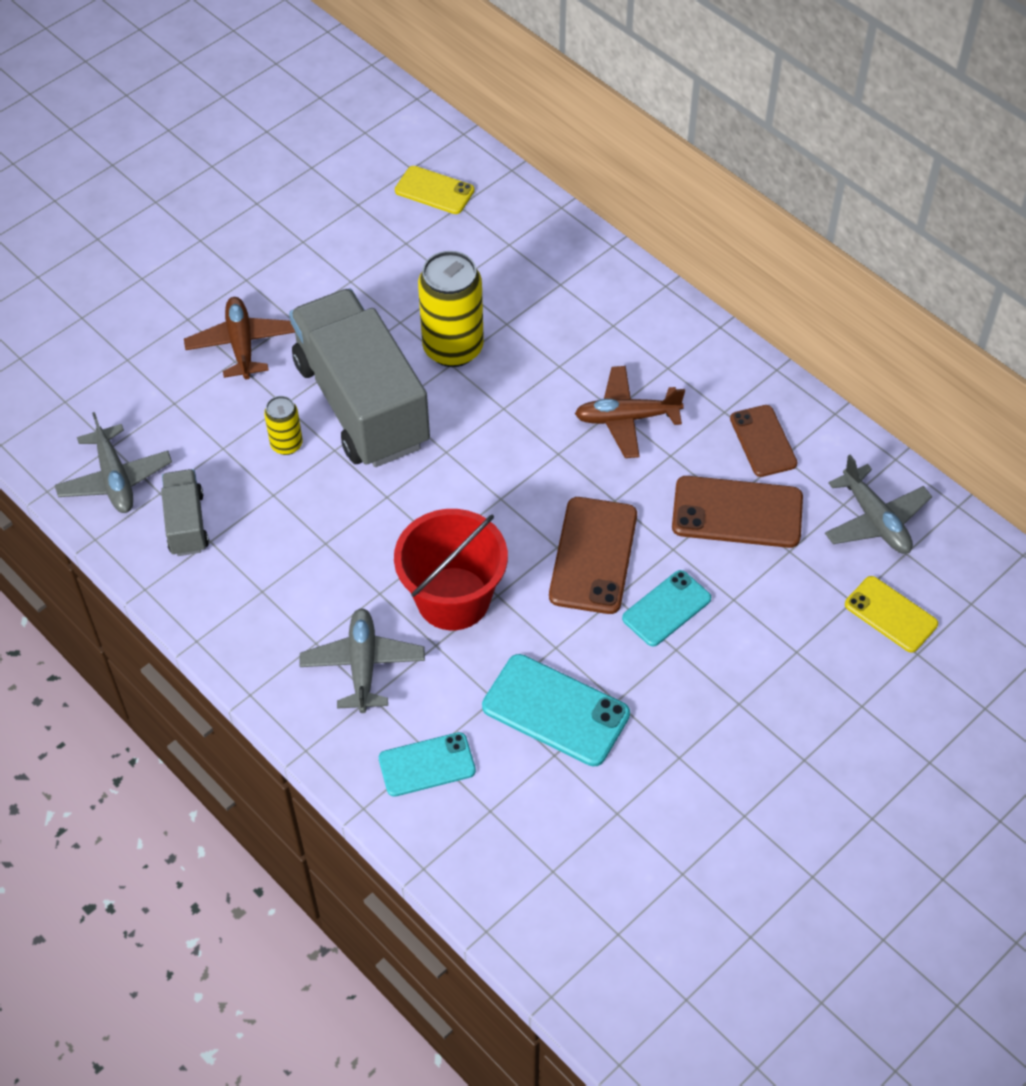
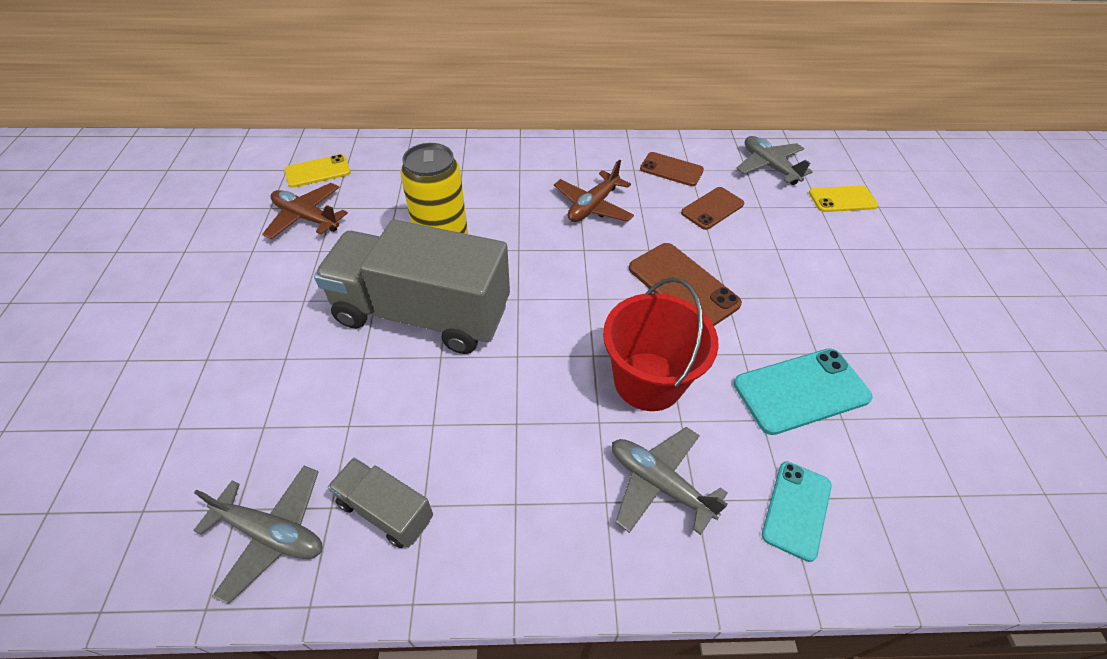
camera: 50 degrees left, 5 degrees down
(241, 345) = (278, 344): brown plane -> brown plane (307, 218)
(286, 444) = (399, 382): yellow can -> none
(666, 608) = (758, 280): turquoise phone -> none
(737, 512) = (712, 208): brown phone -> brown phone, size x0.65
(875, 520) = (769, 166): grey plane -> grey plane turned 135 degrees counterclockwise

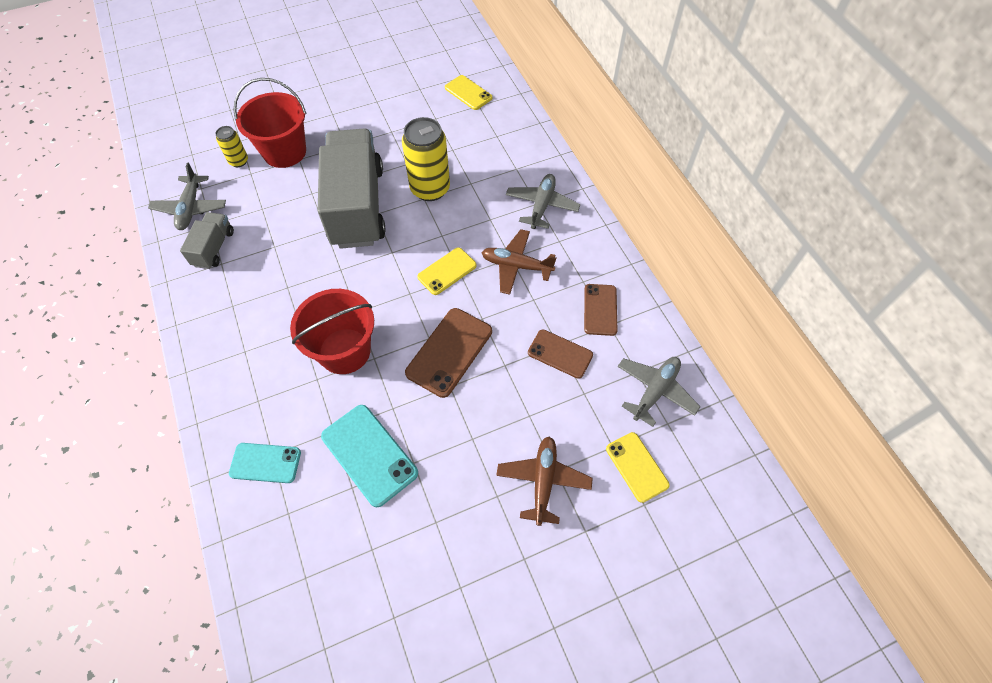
camera: 70 degrees right, 10 degrees up
(223, 438) = (238, 161): none -> yellow can
(256, 372) = (284, 152): none -> red bucket
(307, 218) = (418, 110): brown plane -> brown plane (543, 481)
(572, 259) = (447, 271): none -> yellow phone
(659, 484) = (264, 377): grey plane -> grey plane (541, 206)

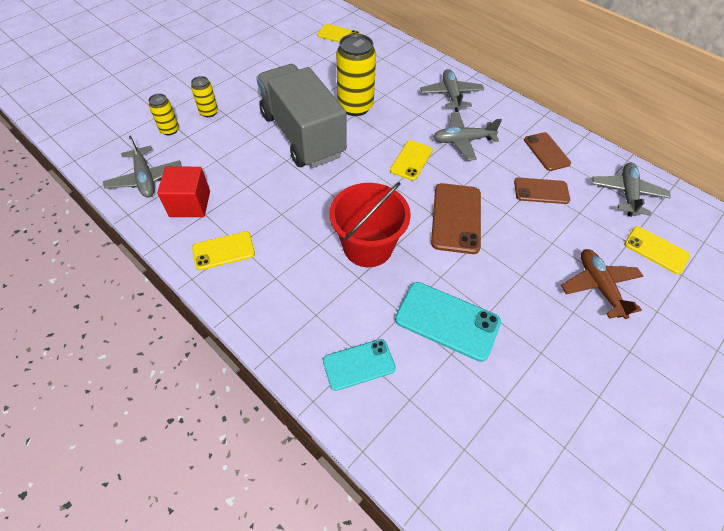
camera: 25 degrees left, 5 degrees down
(214, 248) = (190, 204): grey truck -> red cube
(216, 307) = (223, 251): none -> yellow phone
(284, 152) = (209, 112): red bucket -> yellow can
(516, 266) = (463, 141): brown plane -> grey plane

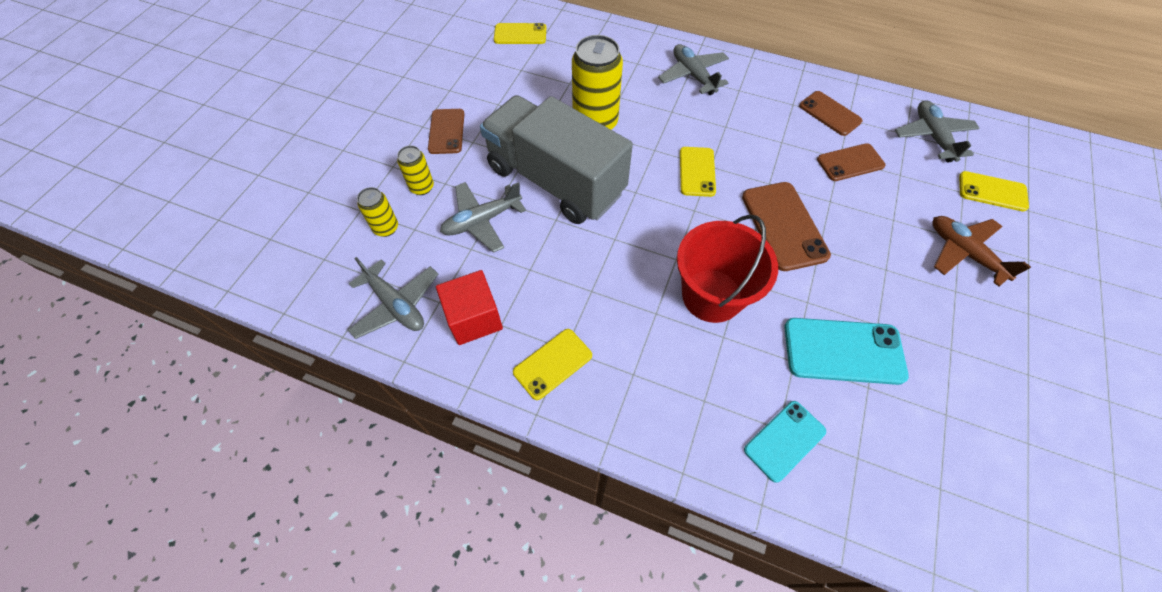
camera: 20 degrees left, 5 degrees up
(248, 82) = (446, 131): none -> brown phone
(463, 141) = (738, 129): grey plane -> grey plane (482, 221)

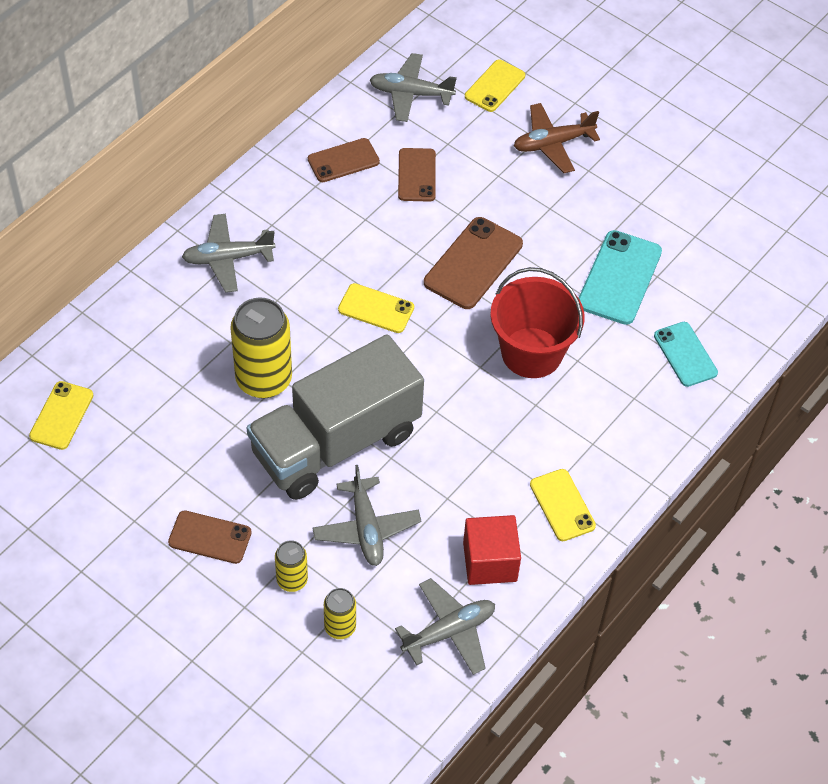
camera: 75 degrees left, 5 degrees down
(783, 226) = (473, 263): brown phone -> brown phone turned 60 degrees counterclockwise

